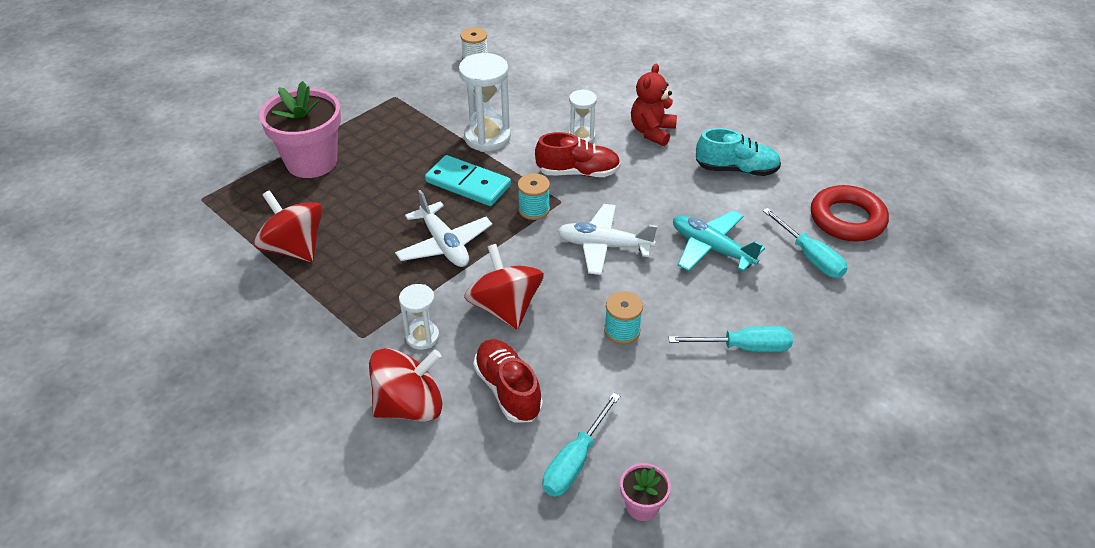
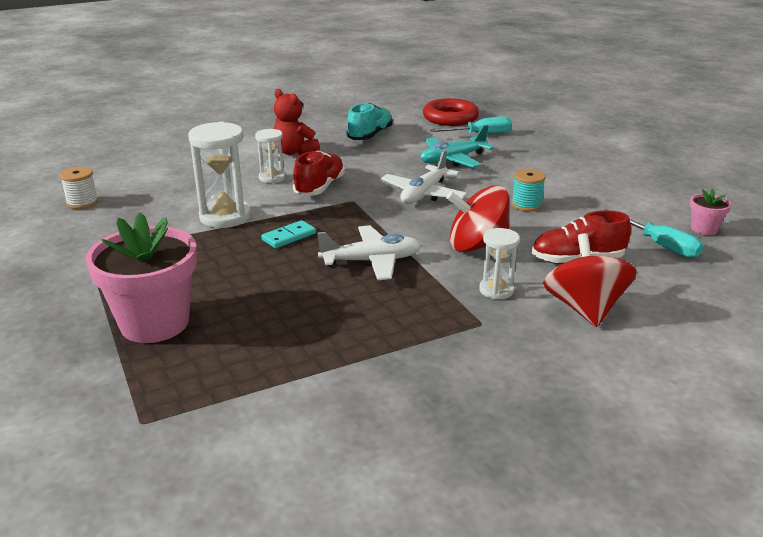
camera: 70 degrees left, 15 degrees down
(294, 248) = (310, 352): red spinning top -> none
(468, 184) = (289, 236): turquoise domino -> turquoise domino, size x0.59
(534, 209) = (354, 213): turquoise spool -> none
(744, 347) = (560, 170): turquoise screwdriver -> none

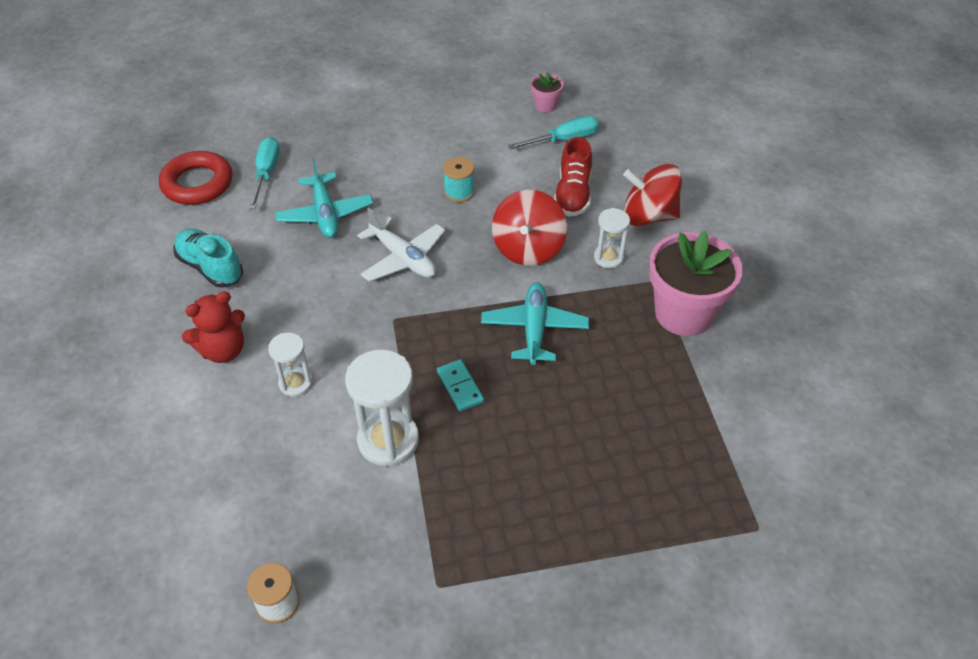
camera: 75 degrees left, 20 degrees up
(154, 323) = (606, 517): pink flower pot -> pink flower pot (683, 313)
(320, 187) = (346, 341): red shoe -> none
(371, 261) = (534, 329): white plane -> turquoise plane

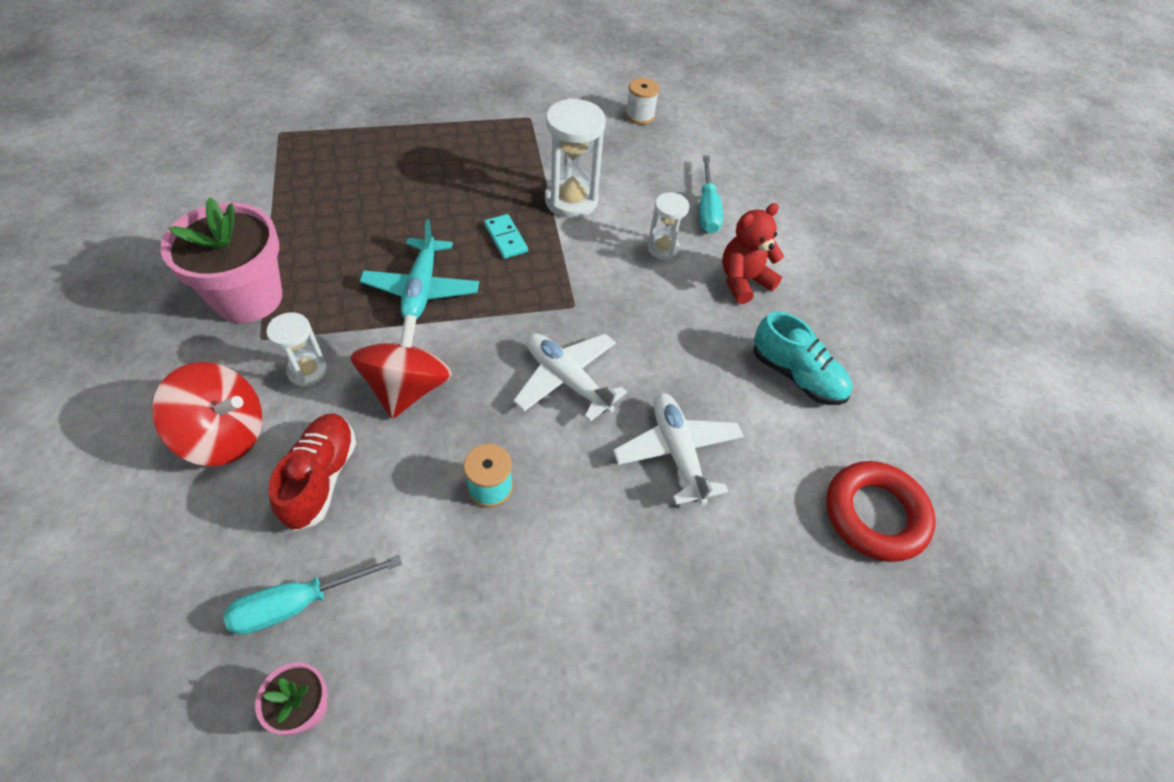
camera: 175 degrees right, 5 degrees up
(266, 173) = (782, 533): turquoise screwdriver -> turquoise screwdriver (707, 209)
(325, 214) = (677, 452): turquoise plane -> white plane

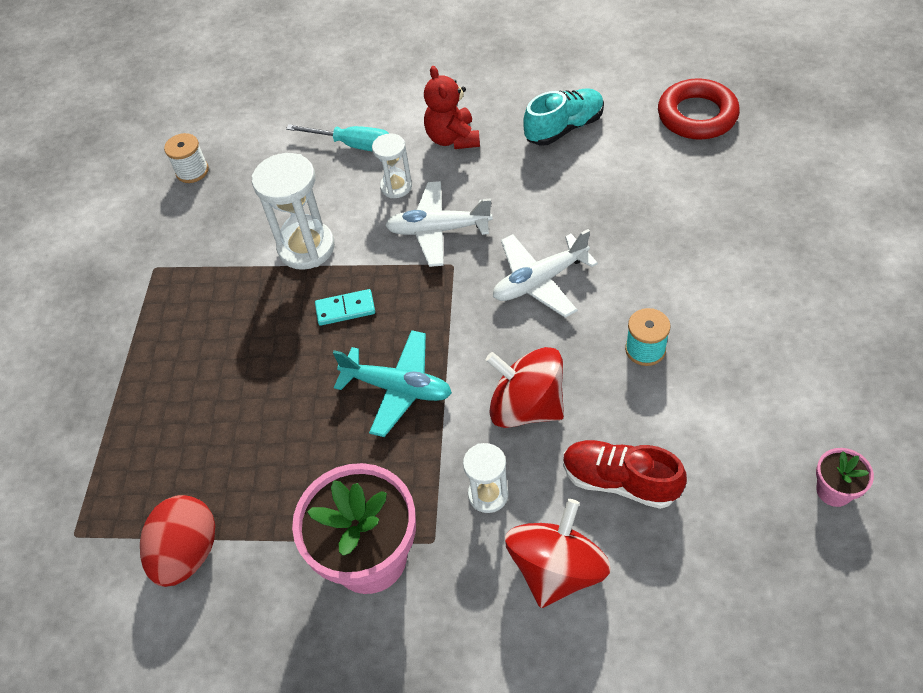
camera: 65 degrees left, 0 degrees up
(260, 192) = (188, 553): none -> red egg
(298, 603) = (744, 497): turquoise screwdriver -> none
(677, 452) = (627, 218): white plane -> white plane (438, 230)

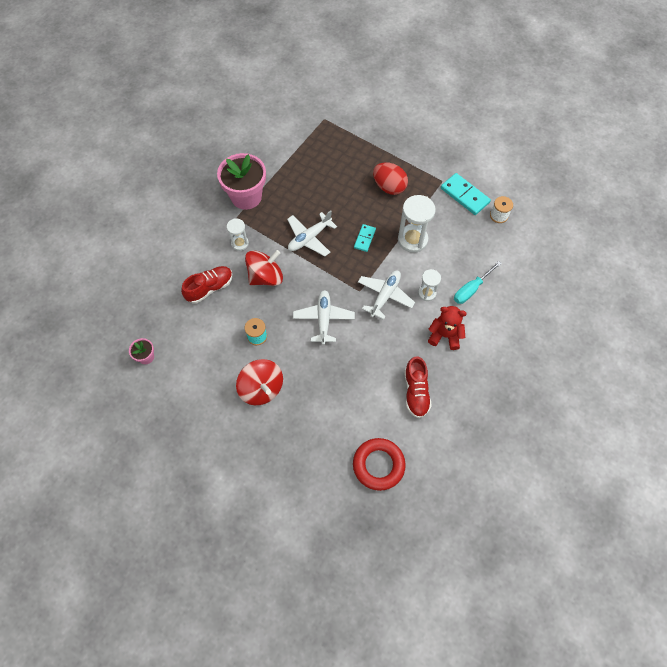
camera: 115 degrees right, 10 degrees up
(172, 226) = (465, 195): none -> turquoise domino
(188, 553) = (291, 147): red egg -> red egg (389, 187)
(397, 388) = (309, 238): turquoise plane -> white plane
(557, 569) = (195, 248): red spinning top -> red spinning top (261, 389)
(564, 128) = (416, 392): turquoise shoe -> red shoe

